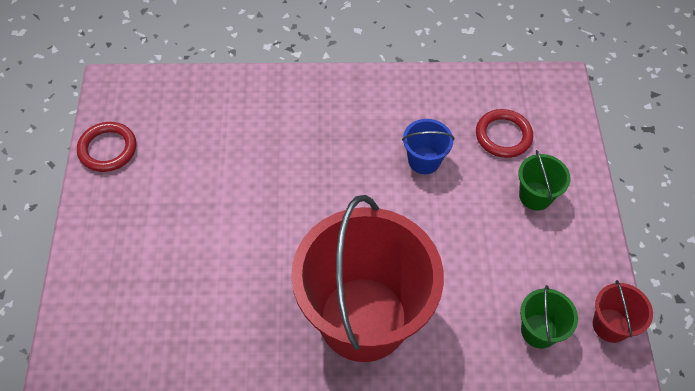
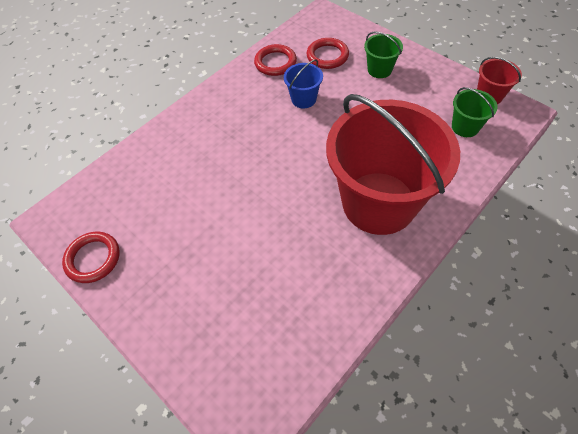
camera: 40 degrees left, 0 degrees up
(445, 100) = (275, 63): none -> red ring

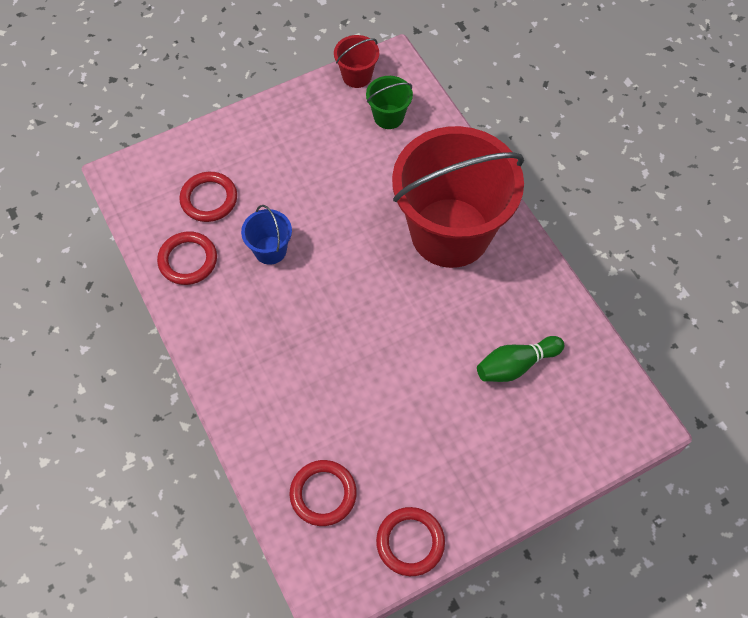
camera: 75 degrees left, 5 degrees up
(122, 191) = (323, 494): none -> red ring
(271, 292) = (516, 365): none -> green bowling pin
(379, 70) = (264, 155): green bucket -> none

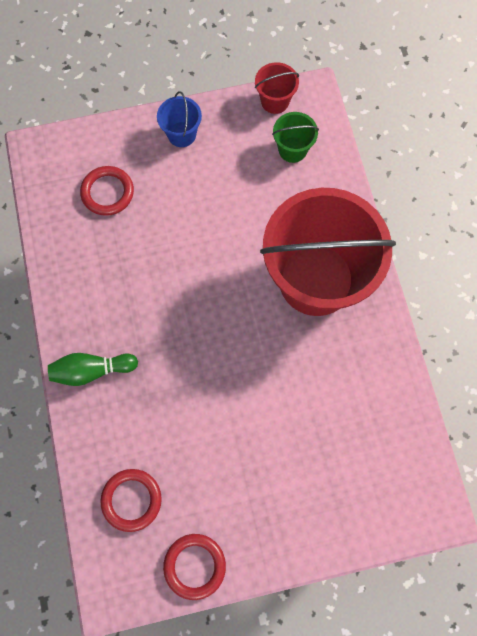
camera: 15 degrees right, 10 degrees up
(188, 260) = (73, 247): red ring -> none
(270, 250) = (148, 256): blue bucket -> blue bucket (182, 134)
(516, 365) = (338, 425): green bowling pin -> green bowling pin (92, 370)

